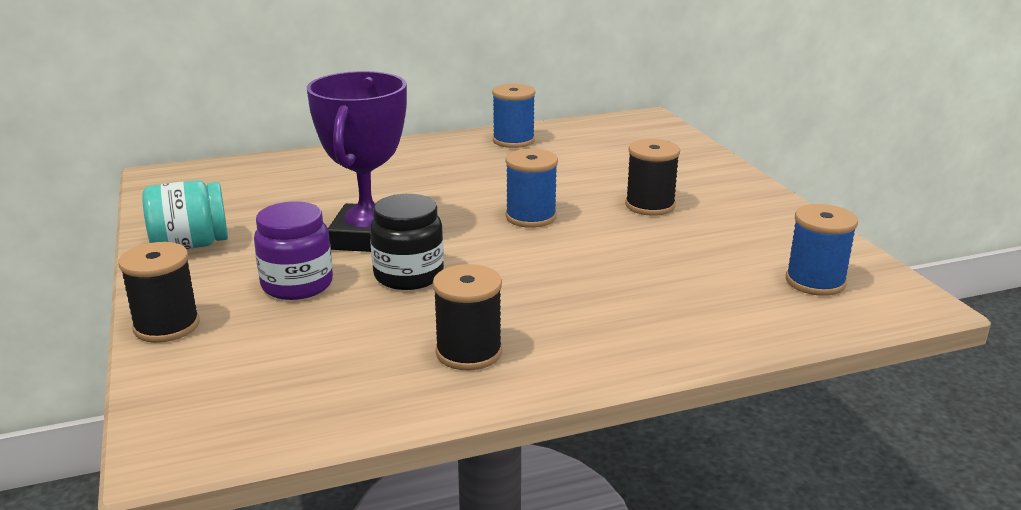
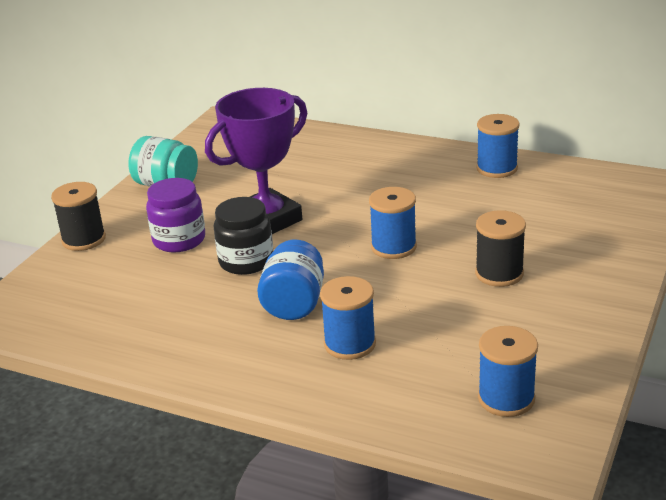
camera: 45 degrees right, 5 degrees up
(469, 352) = (196, 333): black spool -> none
(521, 289) = (294, 303): none -> blue jar
(630, 298) = (350, 344): none -> blue spool

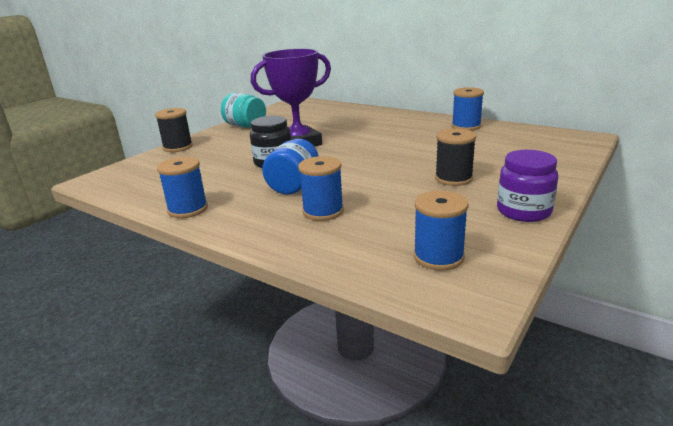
camera: 10 degrees right, 5 degrees down
(179, 240) = (236, 150): purple jar -> purple jar (523, 211)
(393, 247) = (379, 160): blue spool -> blue spool (188, 209)

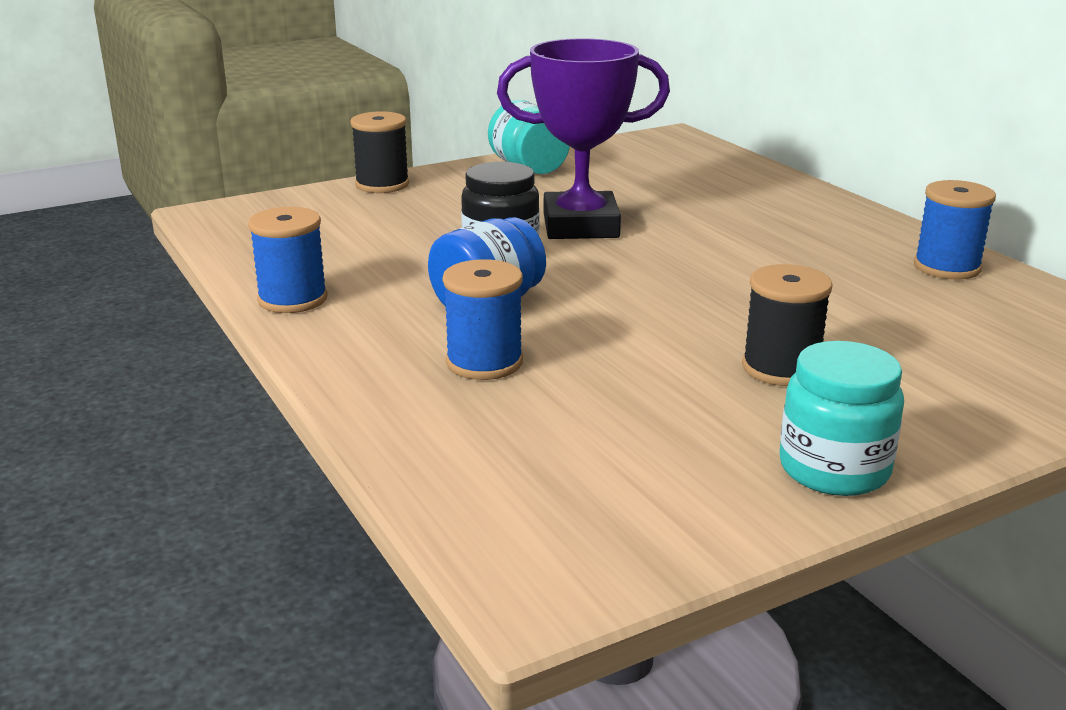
camera: 25 degrees right, 0 degrees up
(438, 257) = (578, 497): blue spool -> none
(523, 211) = (834, 469): purple jar -> turquoise jar

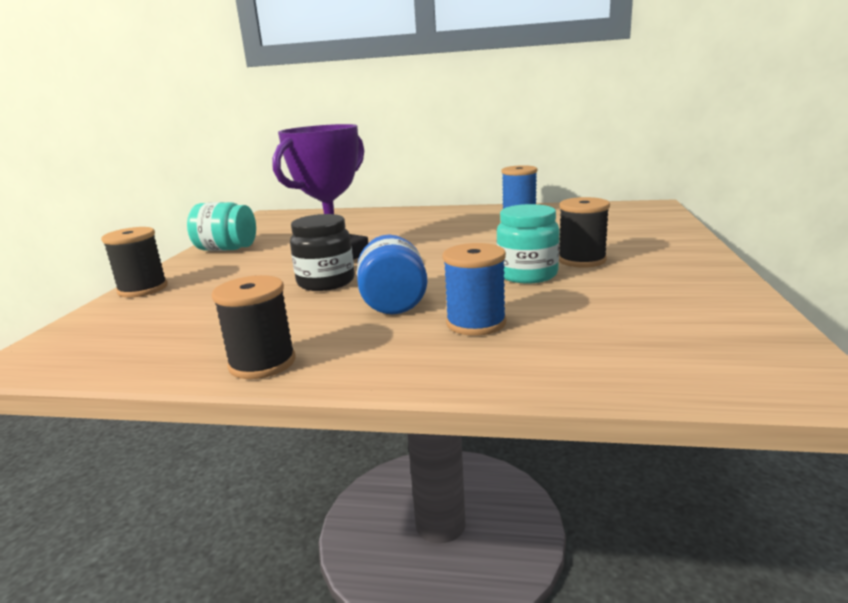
camera: 50 degrees left, 5 degrees down
(292, 299) = (262, 363): blue spool -> black spool
(834, 469) = (703, 276): turquoise jar -> turquoise jar (527, 274)

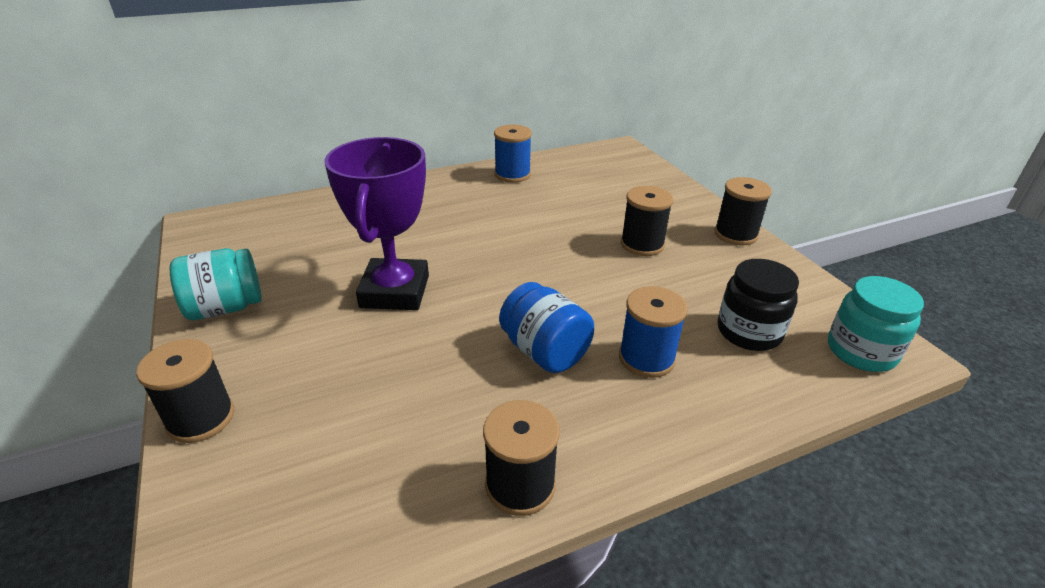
camera: 35 degrees left, 15 degrees up
(326, 282) = (437, 338): black jar -> black jar (749, 332)
(527, 274) = (619, 276): turquoise jar -> turquoise jar (861, 351)
(703, 266) = (735, 234): none -> black spool

